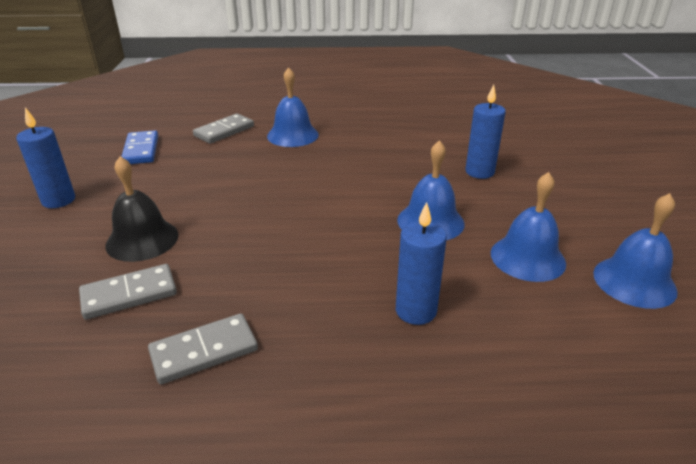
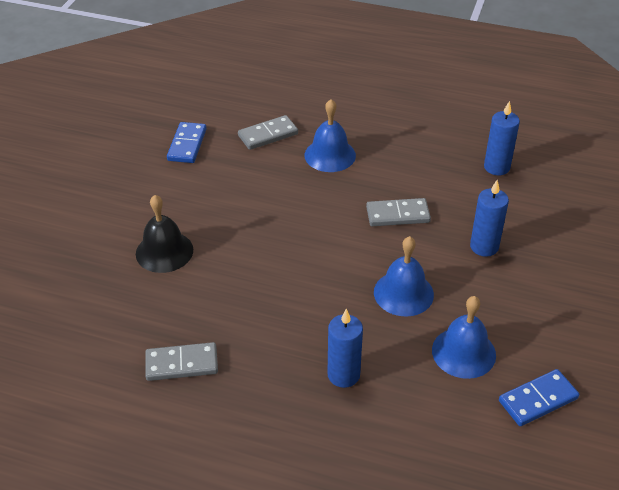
camera: 20 degrees right, 10 degrees up
(58, 200) = (109, 192): blue candle -> blue candle (496, 167)
(129, 294) = (143, 302): grey domino -> grey domino (398, 215)
(634, 281) = (538, 399): blue bell -> blue domino

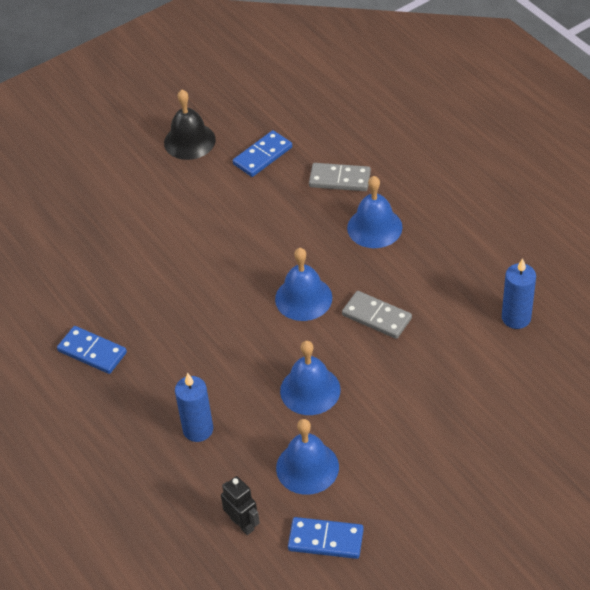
camera: 40 degrees right, 5 degrees up
(164, 251) = (159, 249): black bell -> black bell (189, 141)
(182, 364) = (92, 352): grey domino -> blue domino
(327, 229) = (303, 298): none -> blue bell
(460, 429) = (242, 524): none -> black robot
(484, 247) = (421, 387): blue candle -> none

